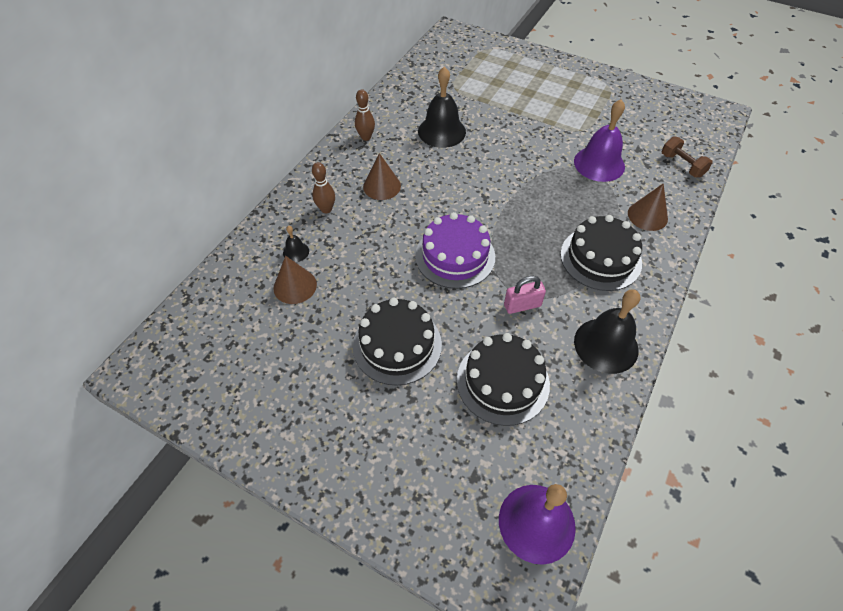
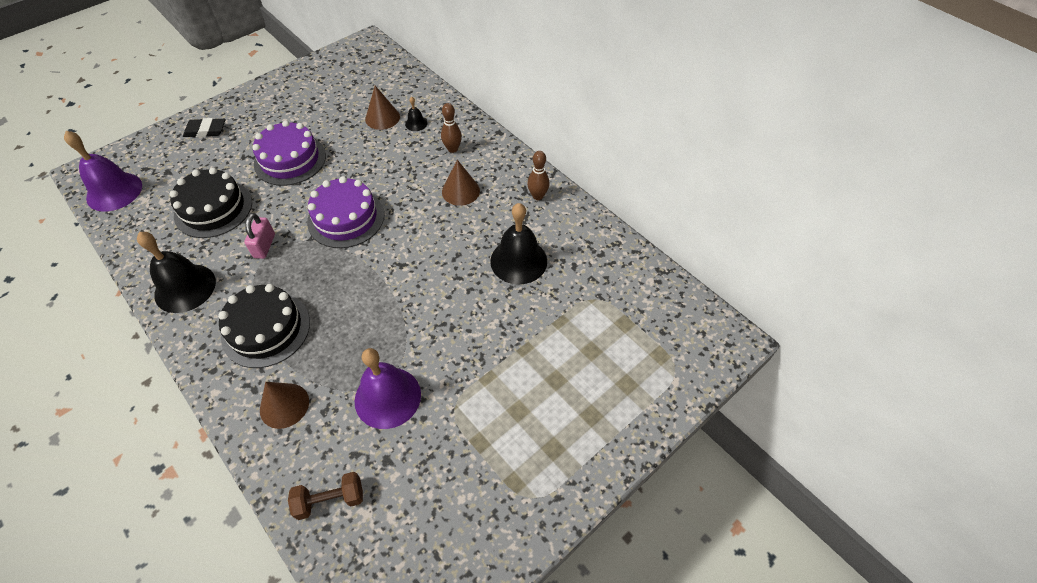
camera: 110 degrees right, 0 degrees up
(383, 478) = (205, 130): none -> black eraser
(397, 345) = (290, 160): black cake -> purple cake

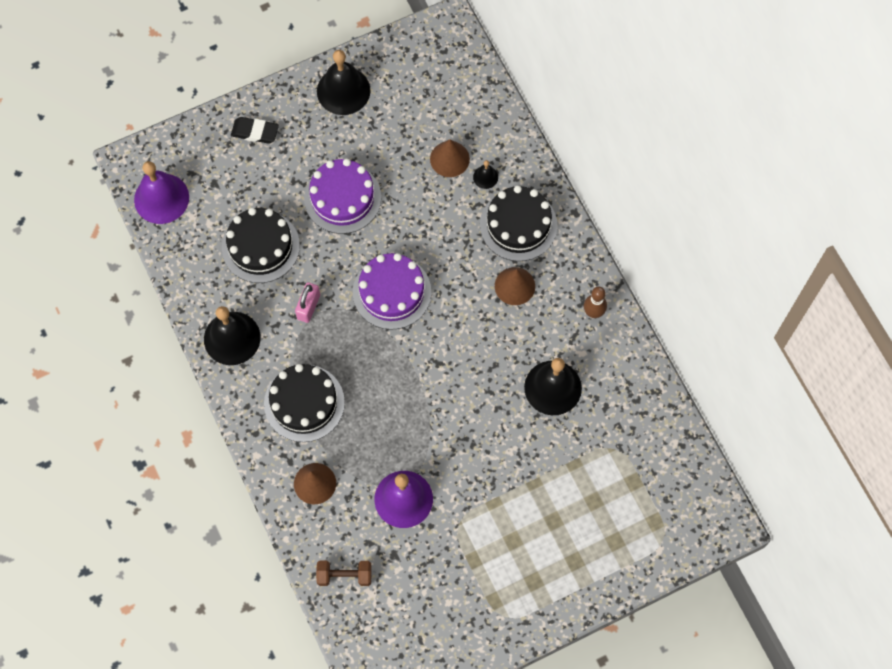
camera: 15 degrees right, 15 degrees up
(283, 92) = (343, 90): none -> black bell
(452, 149) = (518, 225): brown bowling pin -> black cake

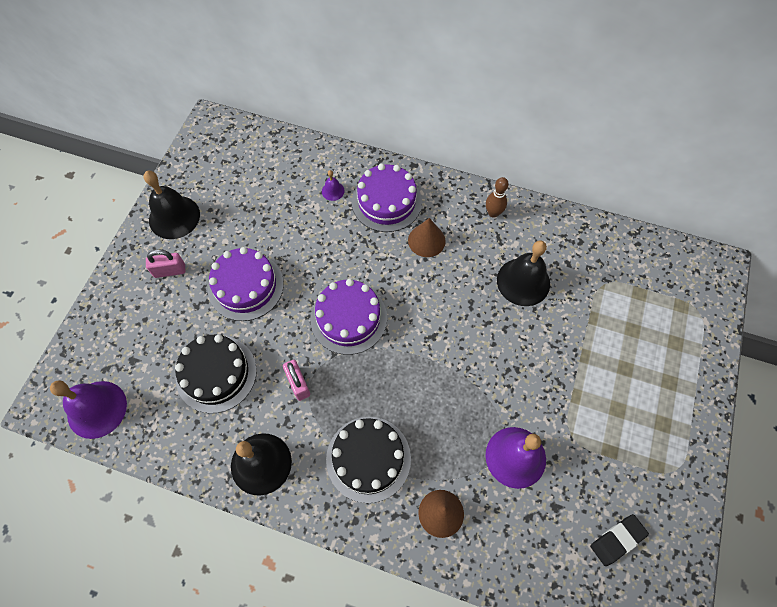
camera: 45 degrees left, 5 degrees down
(255, 132) = (131, 297): black eraser -> black eraser (617, 540)
(300, 135) = (170, 271): none -> pink padlock
(344, 575) = (540, 563): brown dumbbell -> none
(449, 159) = (296, 199): brown cone -> none
(485, 177) = (333, 191): black bell -> purple bell
(518, 225) = (386, 201): black cake -> purple cake

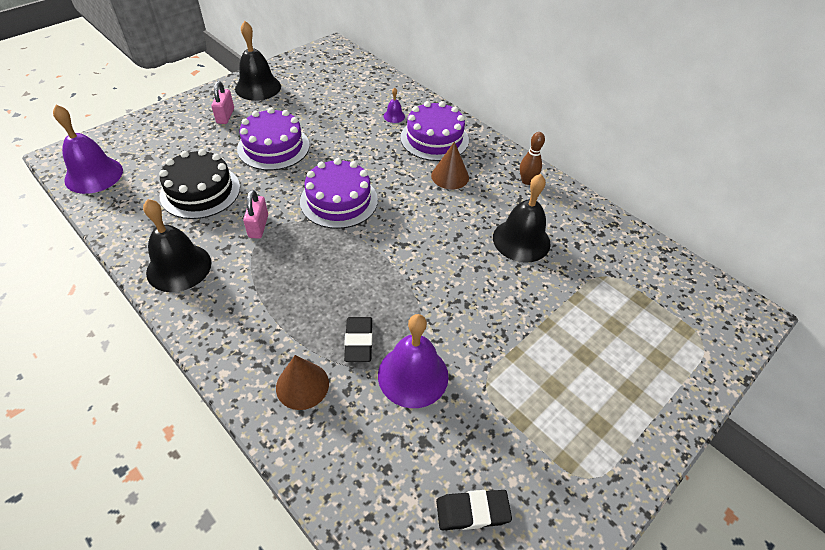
camera: 25 degrees right, 15 degrees down
(170, 271) = (225, 116): pink padlock -> pink padlock turned 75 degrees clockwise
(368, 458) = (271, 307): black cake -> none
(457, 450) = (358, 341): none -> black eraser

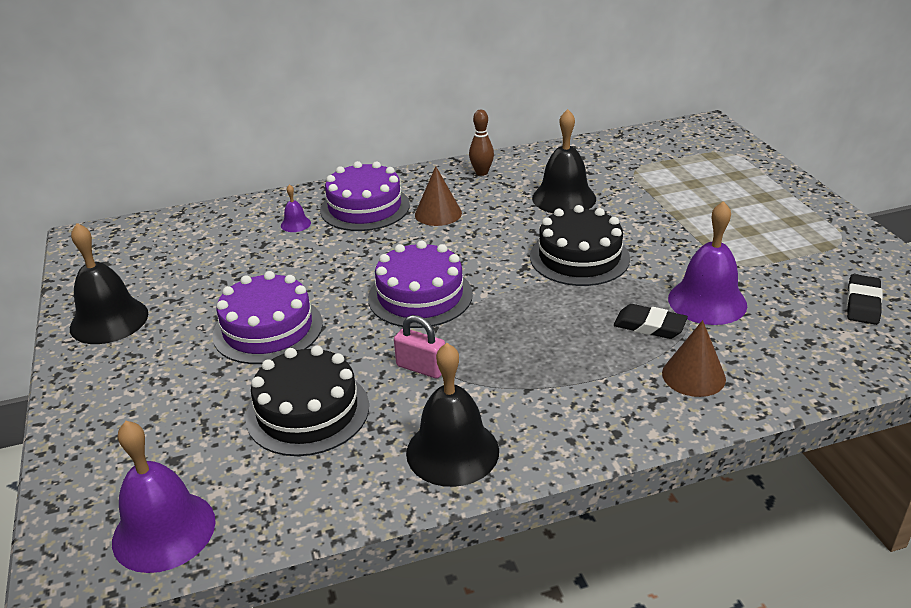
camera: 60 degrees left, 15 degrees down
(225, 116) = (149, 363): pink padlock -> none
(435, 273) = (579, 257): none -> black cake

